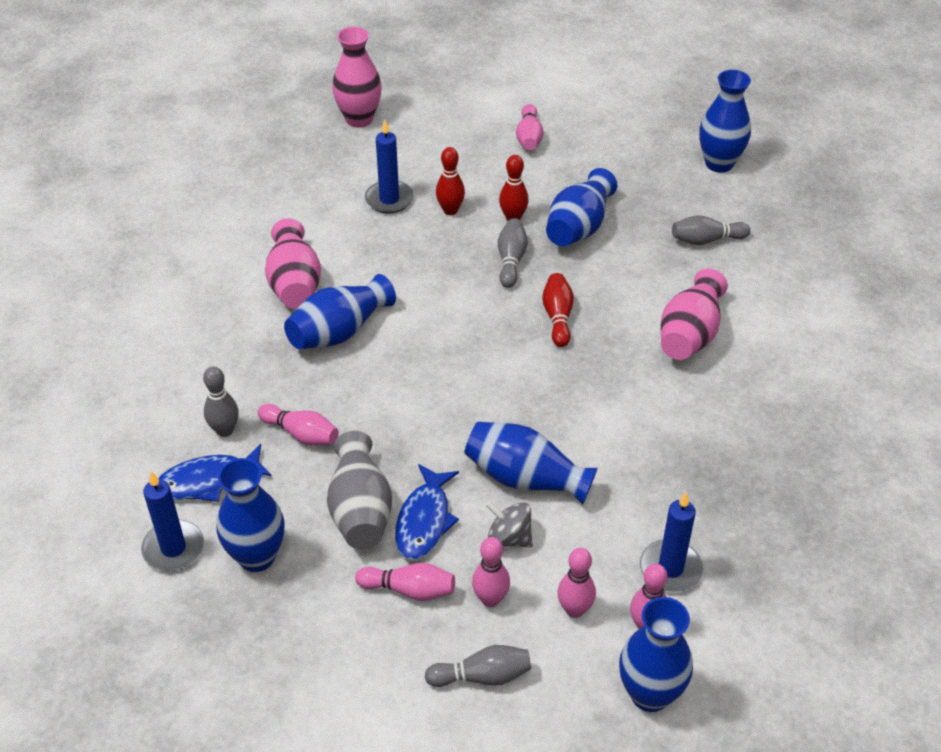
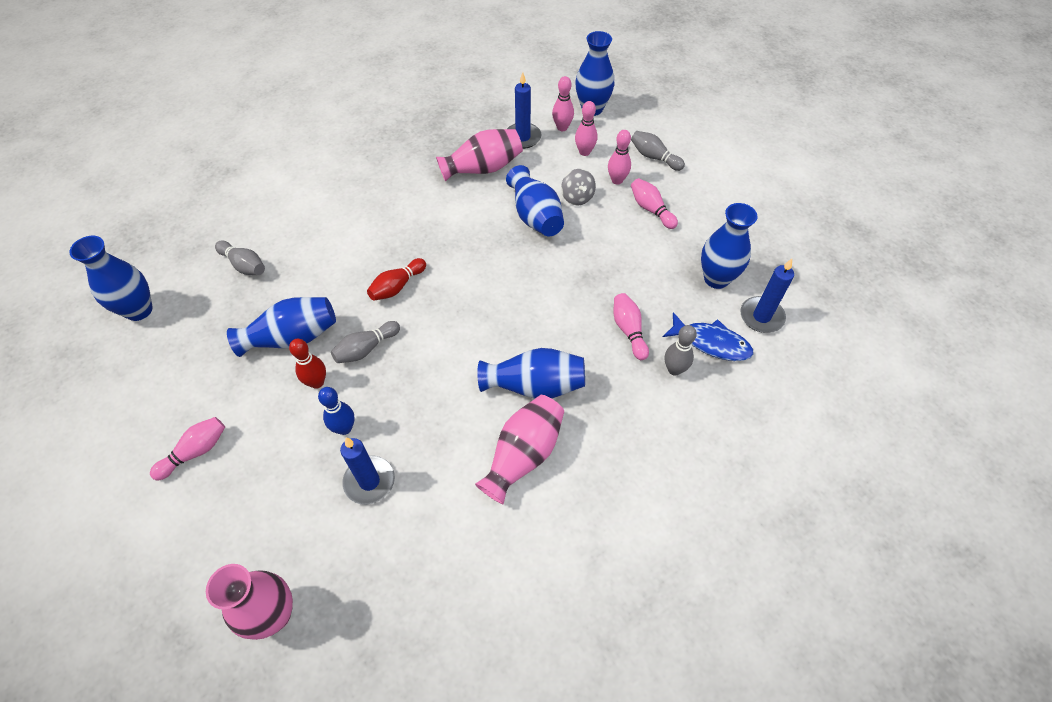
camera: 135 degrees left, 10 degrees up
(360, 510) = (637, 262): grey vase -> none
(424, 520) = (609, 233): blue fish -> none
(450, 210) = (344, 428): red bowling pin -> blue bowling pin
(689, 334) = (349, 221): pink vase -> pink vase (483, 168)

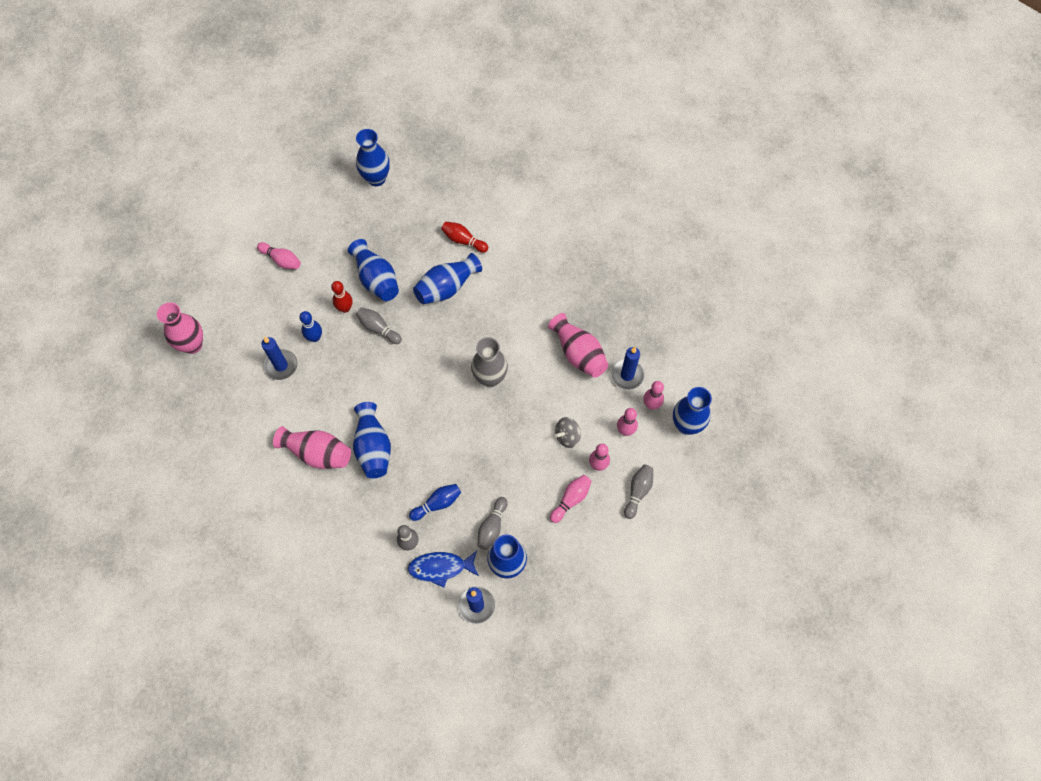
camera: 75 degrees right, 10 degrees up
(244, 265) = (430, 223): grey bowling pin -> grey bowling pin (492, 527)
(397, 286) = (437, 330): red bowling pin -> red bowling pin (463, 240)
(482, 248) = (490, 378): none -> grey vase
(535, 216) = (536, 408): blue vase -> blue vase (447, 287)
(629, 330) = (437, 504): pink bowling pin -> blue bowling pin
(711, 343) = (441, 568): blue fish -> blue fish turned 75 degrees clockwise

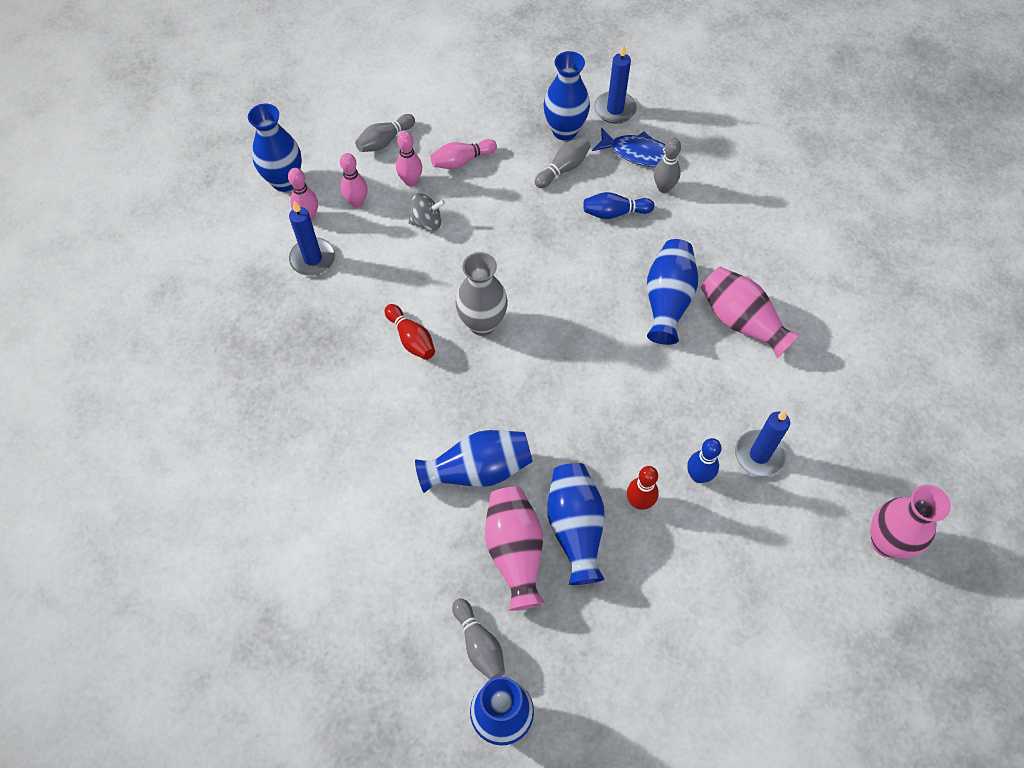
camera: 155 degrees left, 5 degrees down
(281, 260) = (713, 628): pink bowling pin -> none
(378, 328) = (602, 450): grey bowling pin -> grey bowling pin (479, 644)
(463, 240) = (416, 534): red bowling pin -> red bowling pin (411, 338)
(578, 353) = (354, 307): pink vase -> pink vase (515, 552)

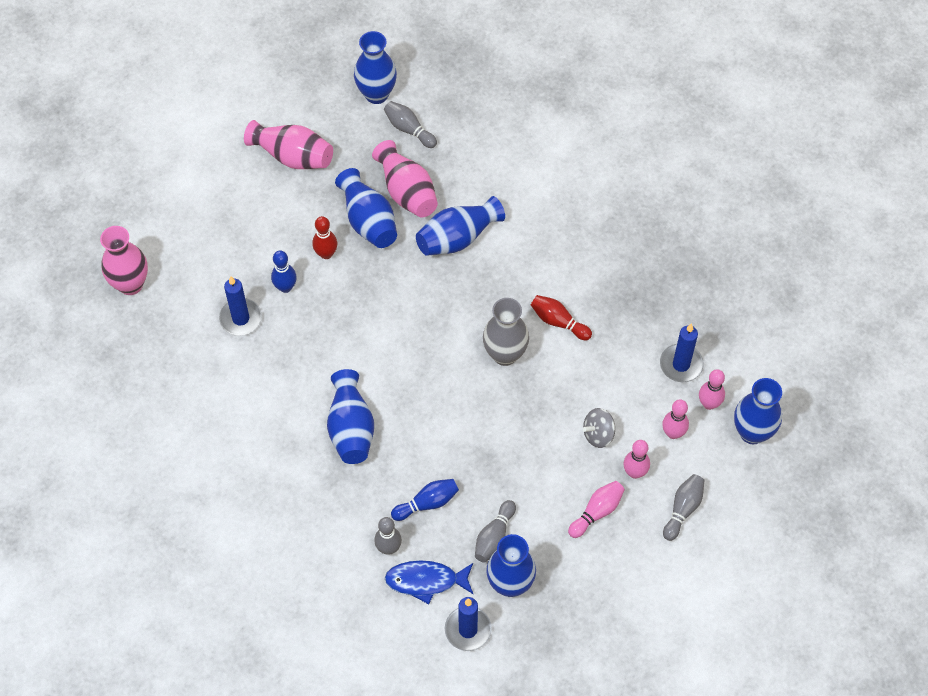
camera: 160 degrees right, 0 degrees up
(741, 321) = (280, 429): pink vase -> pink vase (293, 156)

